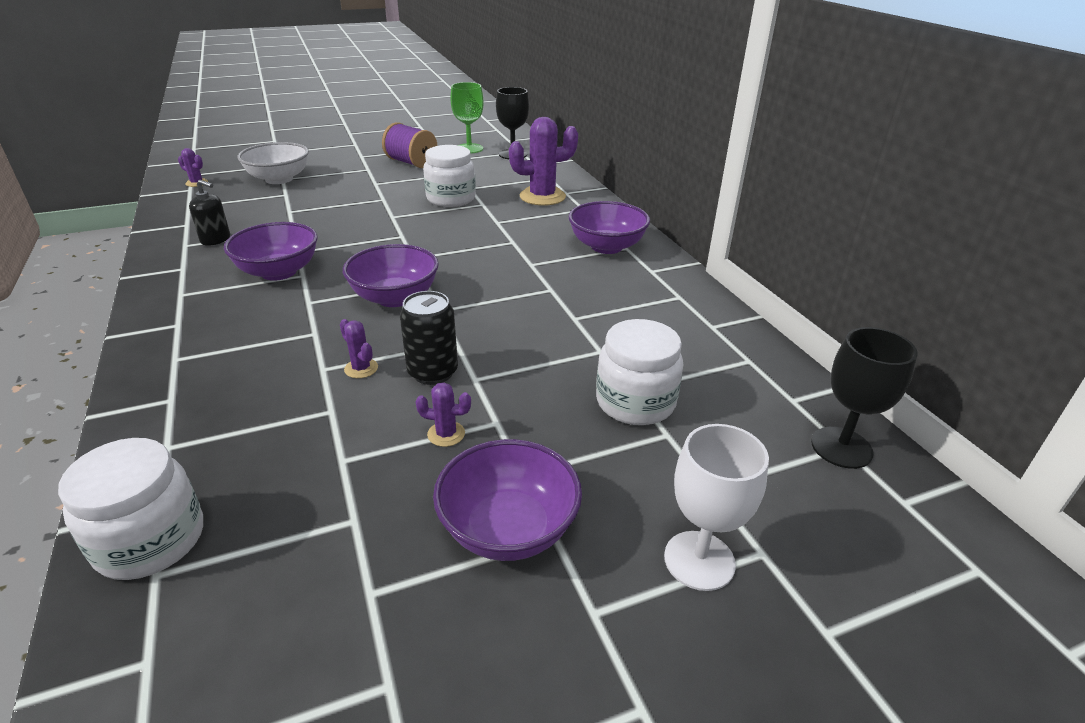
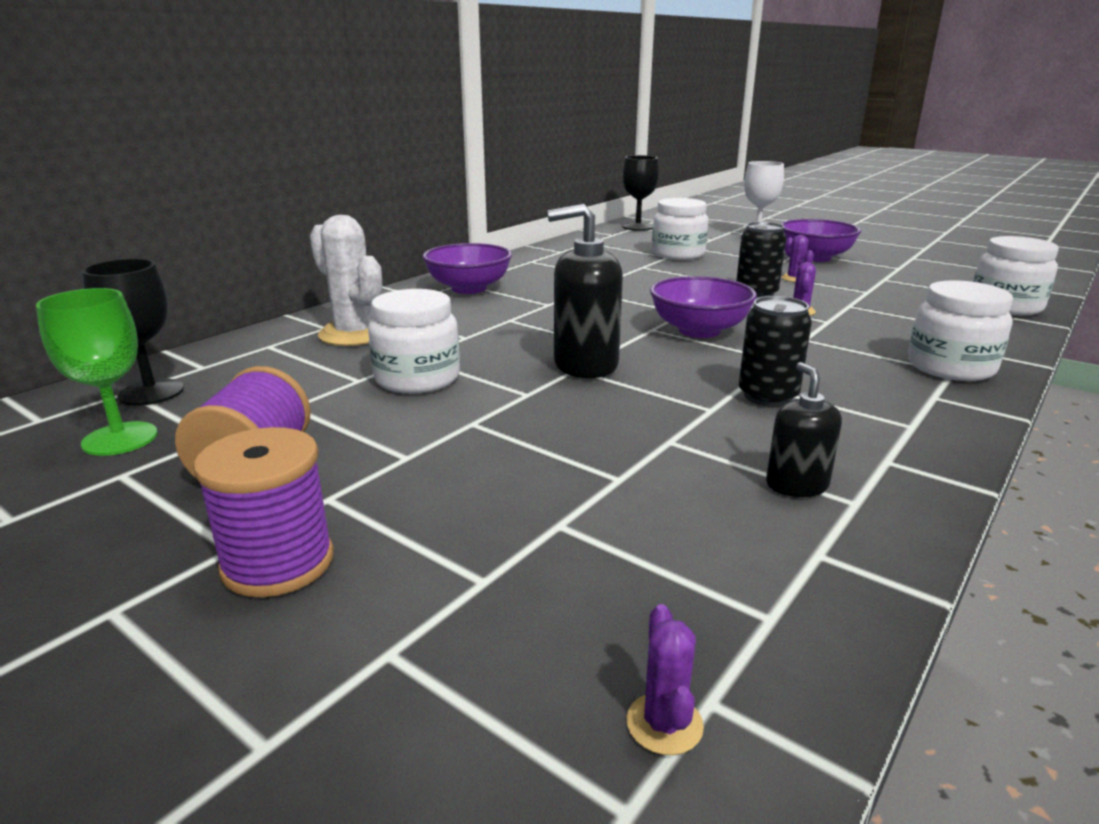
camera: 120 degrees left, 10 degrees down
(177, 363) = (950, 367): none -> white jar
(278, 272) = (768, 396): purple bowl -> black can
(279, 179) = (491, 583): white bowl -> none
(342, 159) = (278, 563): none -> purple spool
(402, 240) = (585, 365): none -> black soap dispenser
(542, 197) = (354, 334): purple cactus -> white cactus

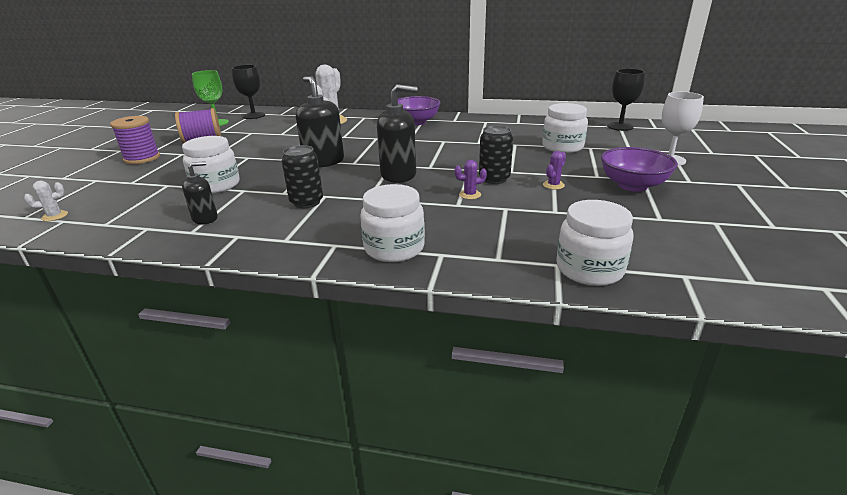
camera: 65 degrees right, 5 degrees up
(417, 378) = (287, 140): white jar -> white jar (216, 185)
(664, 724) = (55, 216): purple cactus -> white cactus
(699, 330) = (398, 175): purple bowl -> black soap dispenser

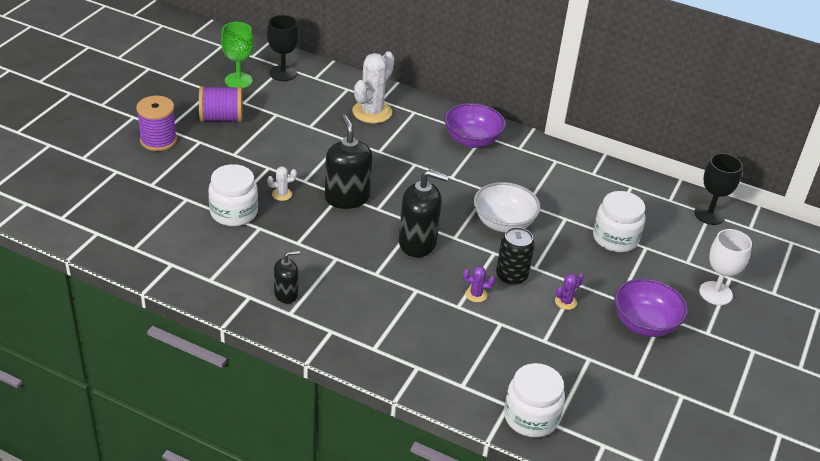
camera: 10 degrees right, 10 degrees up
(55, 216) = (88, 224): white cactus -> white cactus (282, 194)
(205, 218) = (222, 264): black soap dispenser -> black soap dispenser (286, 294)
(306, 202) = (317, 264): black can -> none
(394, 248) = (380, 349): white jar -> none
(467, 154) = (503, 223): none -> white bowl

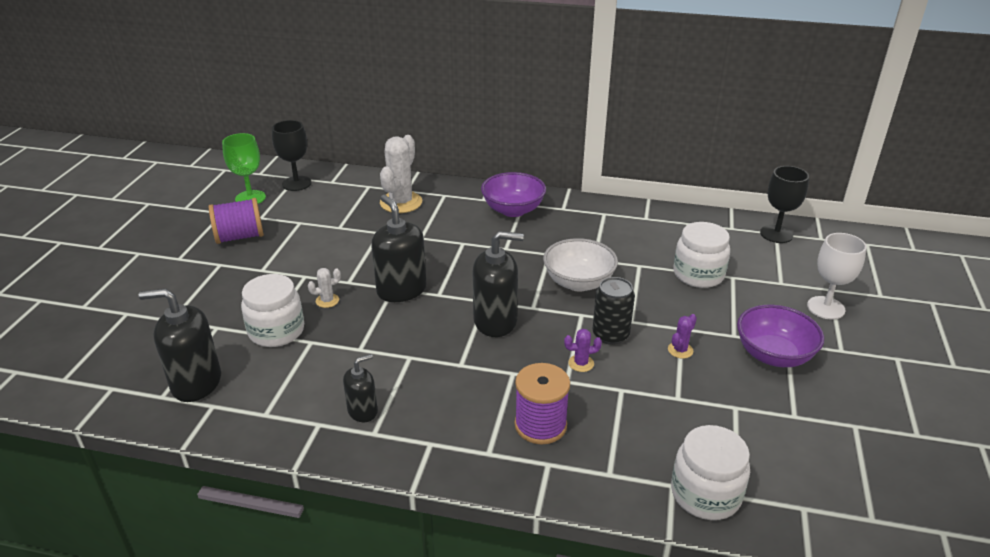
camera: 10 degrees left, 5 degrees down
(158, 140) = (171, 271): purple spool -> purple spool (540, 425)
(162, 243) = (196, 383): none -> black soap dispenser

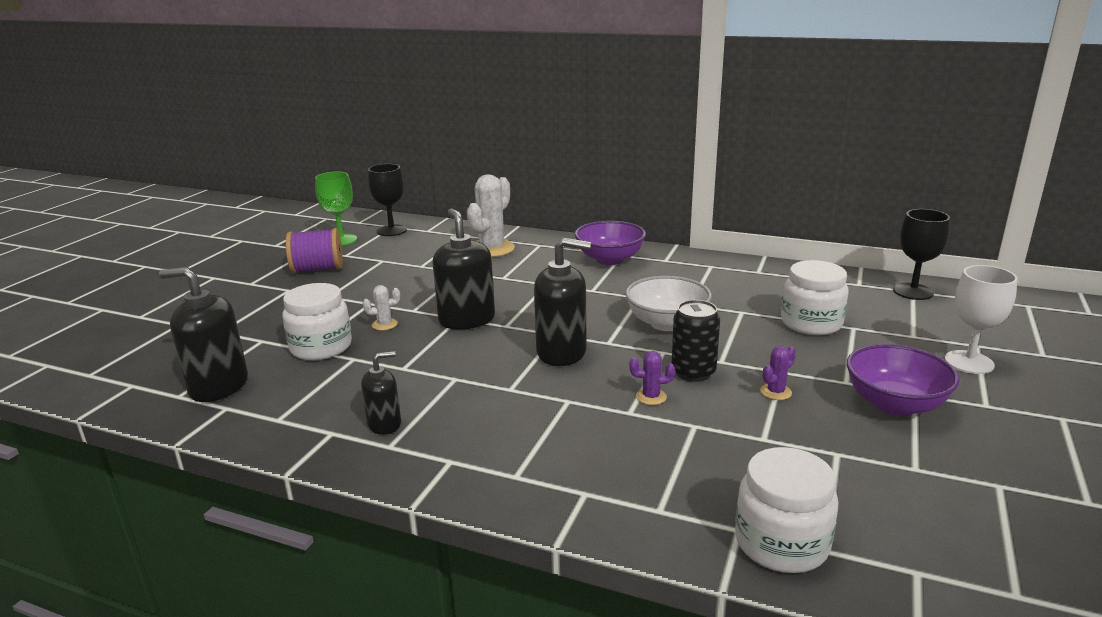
camera: 10 degrees right, 10 degrees down
(540, 425) = (586, 453): purple spool -> none

